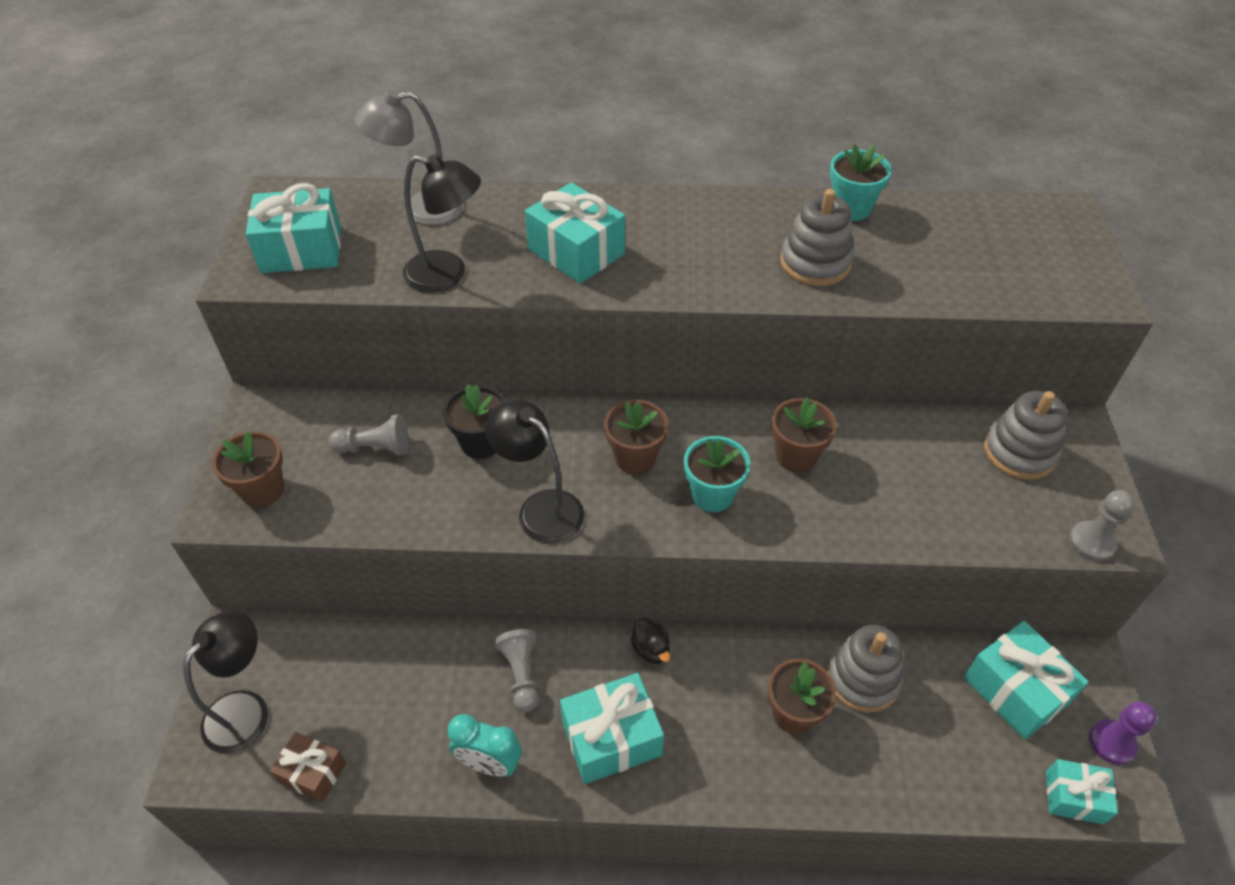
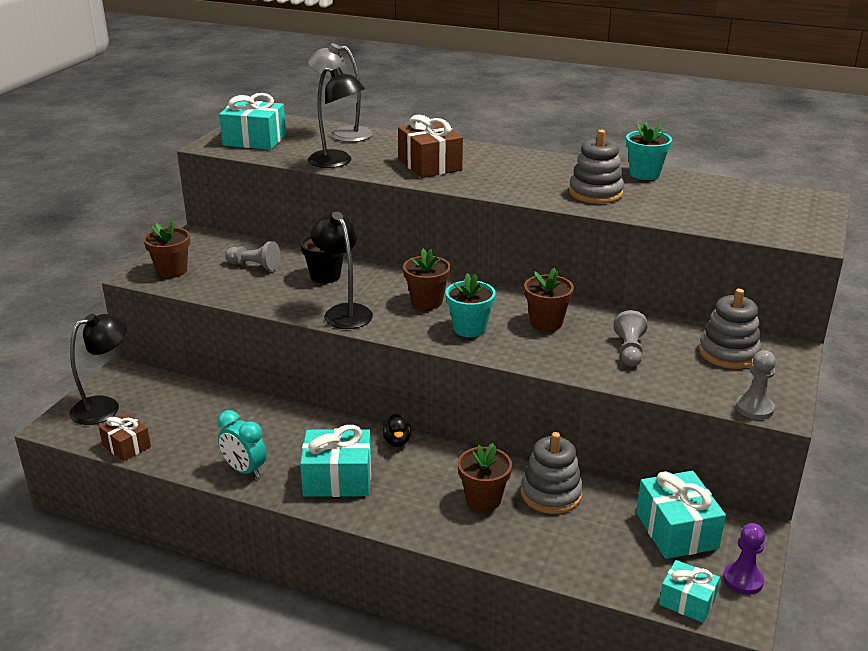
camera: 20 degrees right, 20 degrees down
(521, 674) = (295, 432): grey pawn -> grey pawn (629, 350)
(576, 251) = (430, 165): turquoise gift -> brown gift

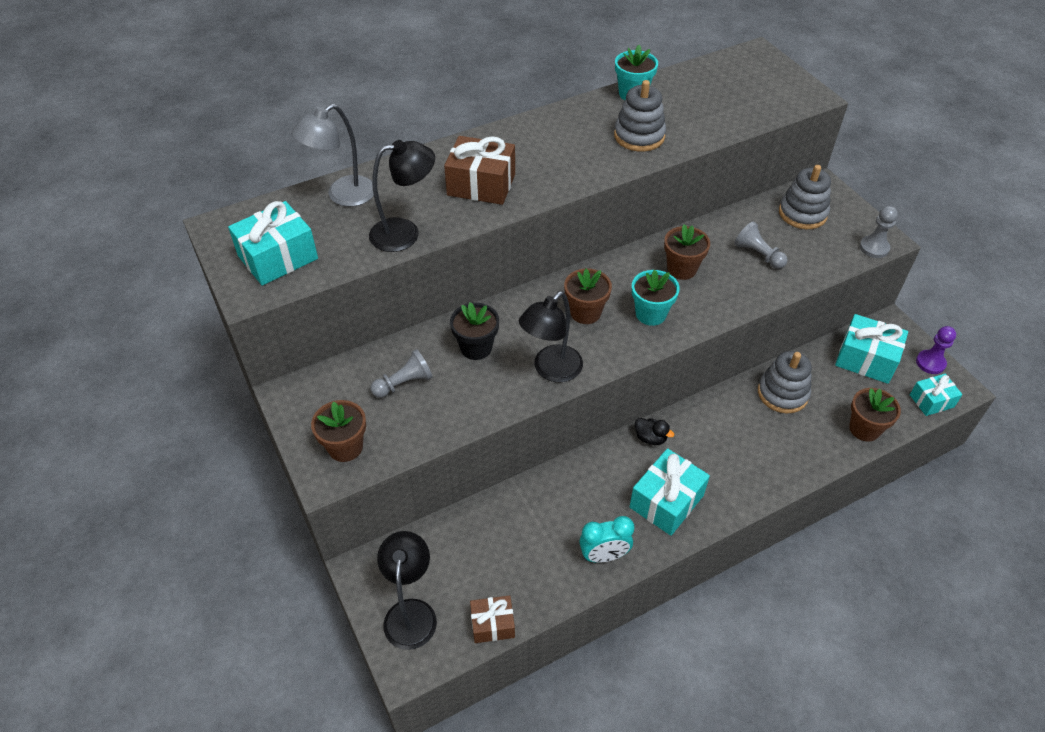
camera: 50 degrees left, 20 degrees up
(344, 312) = (551, 370): black lamp -> black lamp turned 60 degrees counterclockwise
(483, 499) = (759, 432): brown flower pot -> brown flower pot (864, 429)

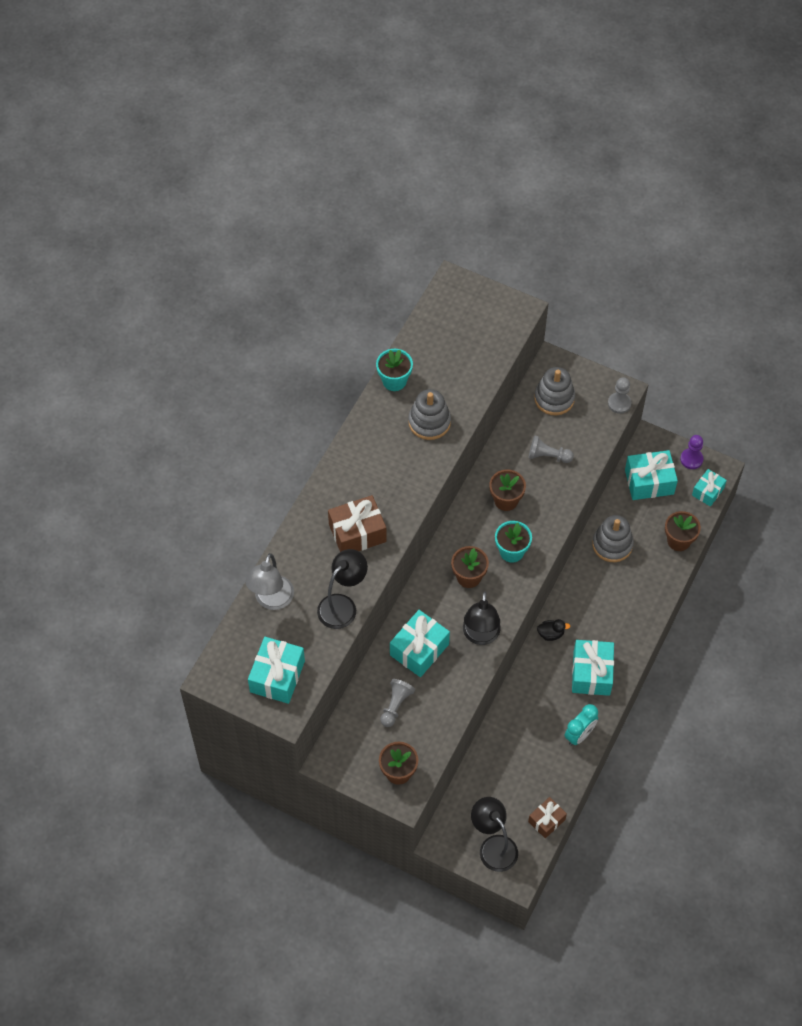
camera: 35 degrees left, 10 degrees up
(476, 347) = (419, 649): black flower pot -> turquoise gift

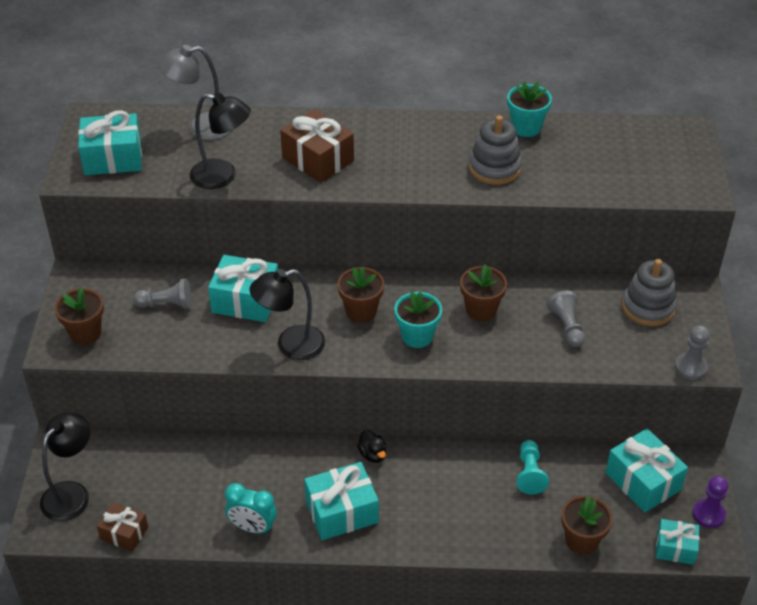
camera: 65 degrees right, 15 degrees down
(612, 544) = (529, 473): grey stacking toy -> turquoise pawn

